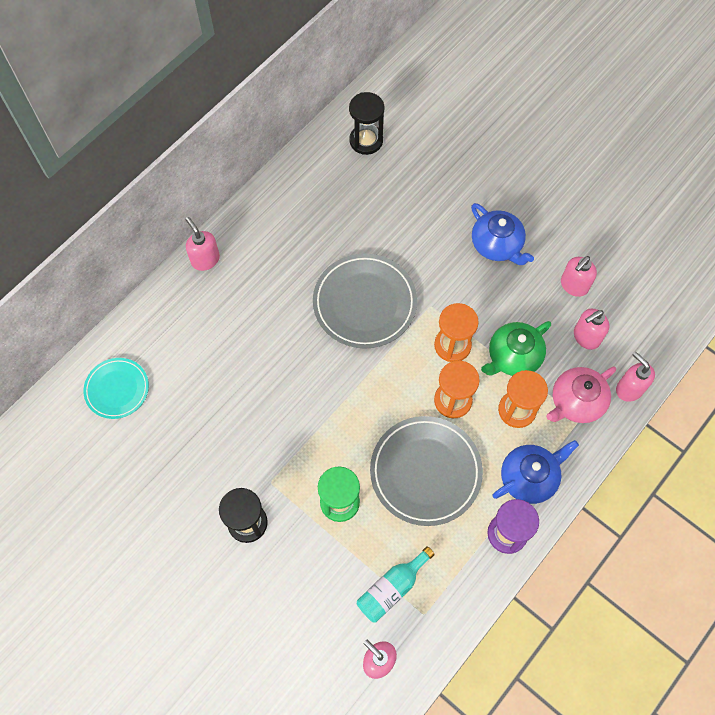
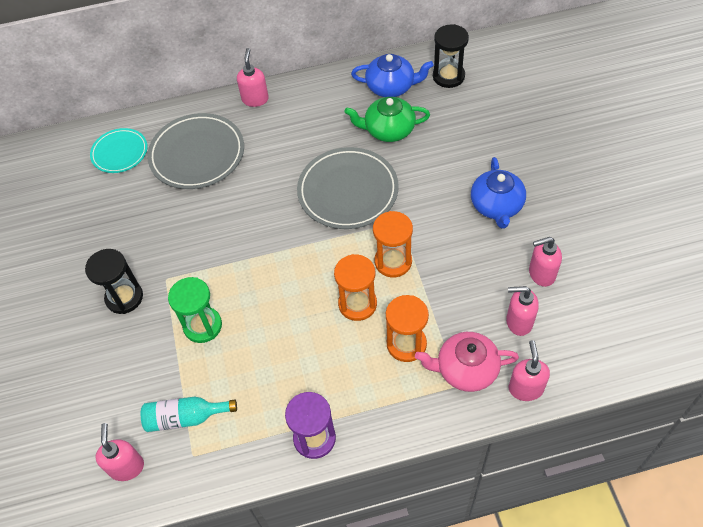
camera: 40 degrees right, 10 degrees down
(425, 472) = (288, 345): grey plate -> grey plate (197, 154)
(513, 357) = (438, 300): green teapot -> green teapot (388, 130)
(529, 477) = (372, 405): blue teapot -> blue teapot (391, 87)

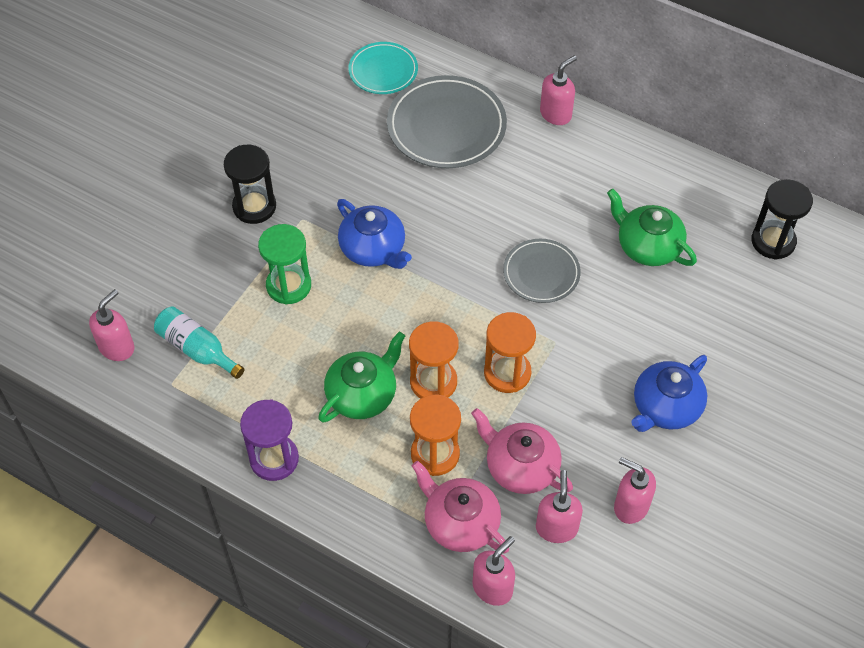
camera: 40 degrees right, 0 degrees up
(324, 349) = (362, 394): none -> green teapot
(348, 191) = (541, 273): grey plate -> grey plate, size x0.60
(391, 87) = (701, 205): blue teapot -> blue teapot (373, 249)
(461, 306) = (520, 466): none -> pink teapot
(518, 322) = (556, 528): pink soap dispenser -> pink soap dispenser turned 45 degrees clockwise

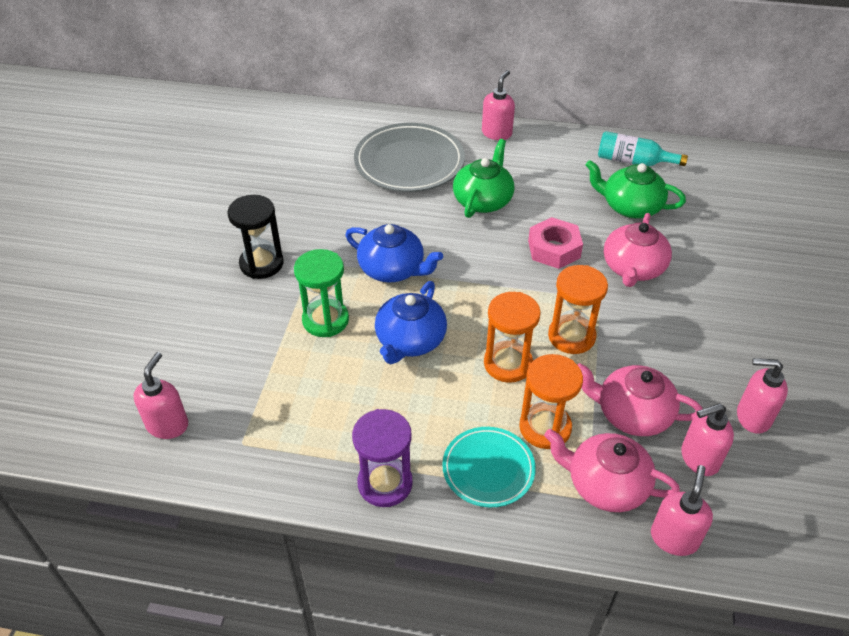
camera: 20 degrees left, 10 degrees down
(197, 349) = (256, 402): turquoise bottle -> turquoise bottle (633, 161)
(362, 394) = (445, 394): green teapot -> green teapot (483, 200)
(383, 71) = (333, 136): turquoise plate -> turquoise plate (488, 469)
(541, 273) = (554, 249): grey plate -> pink nut
(556, 528) = (699, 459): pink soap dispenser -> pink soap dispenser turned 90 degrees counterclockwise
(608, 318) = (633, 268): none -> pink teapot
(665, 407) = (726, 324): blue teapot -> blue teapot (410, 340)
(773, 241) = (726, 178): black hourglass -> none

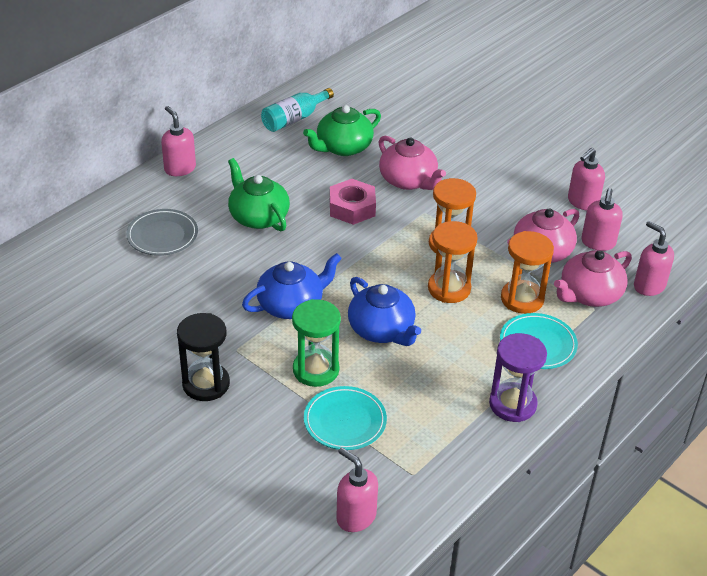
camera: 60 degrees left, 5 degrees down
(277, 367) = (345, 421): none -> turquoise plate
(409, 162) = (162, 235): grey plate -> grey plate, size x0.60

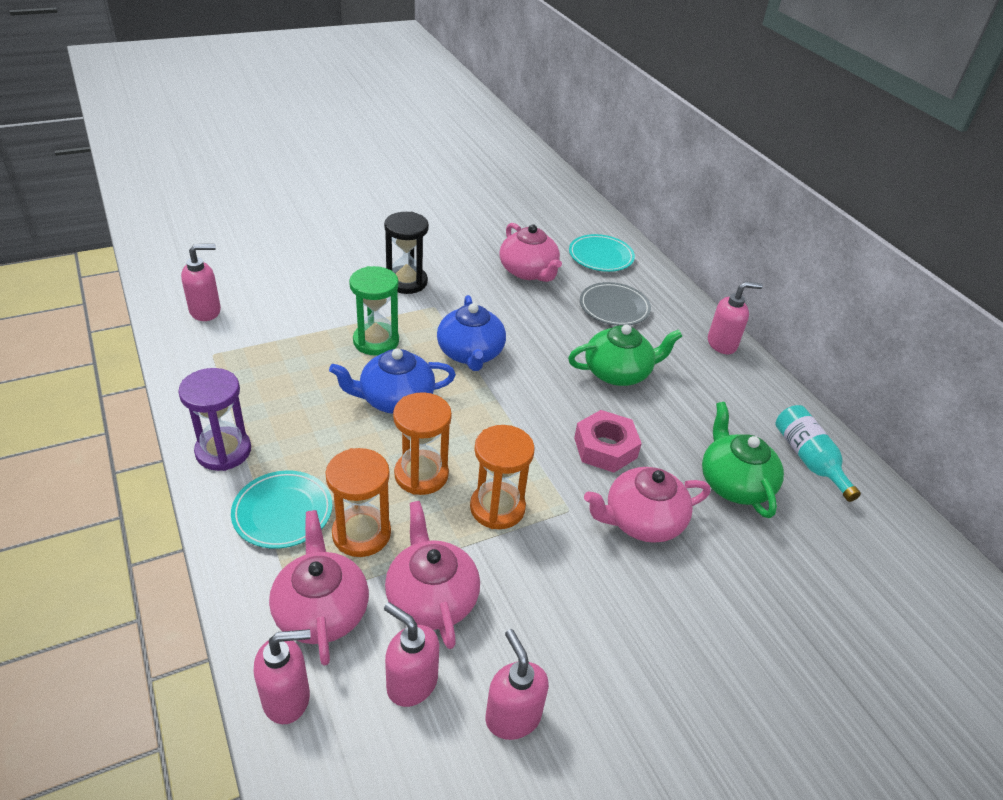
camera: 110 degrees right, 0 degrees up
(132, 303) = (528, 271): none -> pink teapot
(345, 421) = (304, 338): turquoise plate -> turquoise plate (601, 256)

